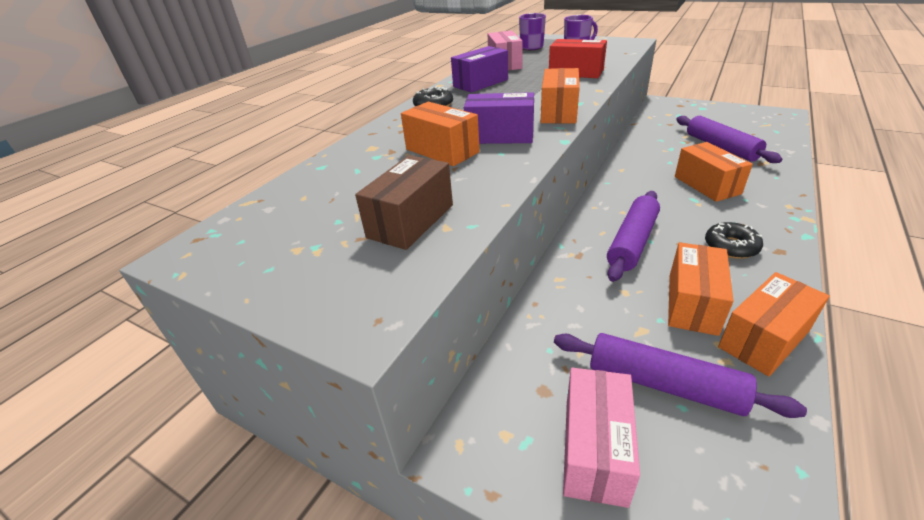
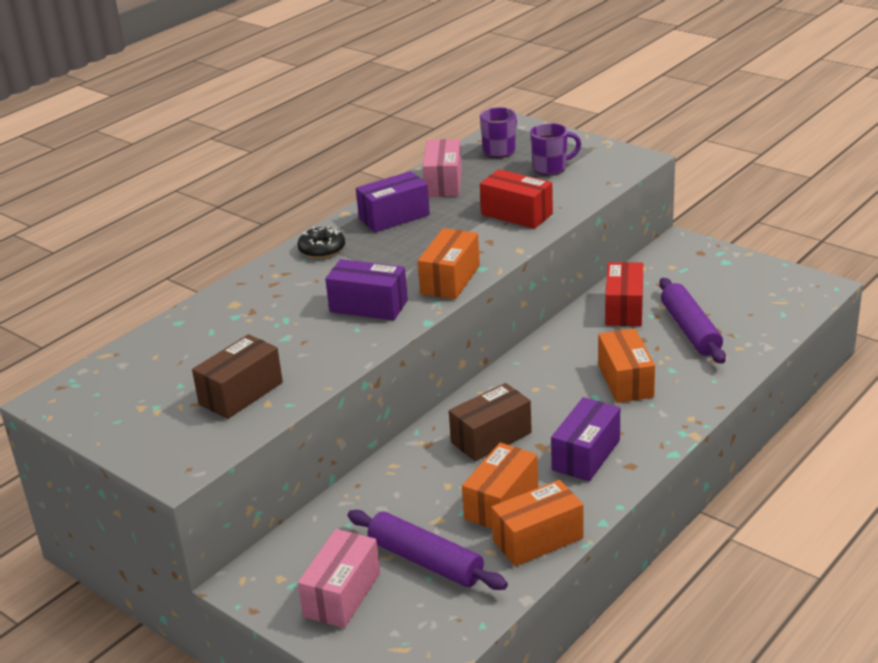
camera: 10 degrees right, 5 degrees down
(442, 151) = (301, 318): orange box -> none
(632, 242) = (491, 437): purple rolling pin -> brown box
(659, 140) = (624, 308): none -> red box
(731, 246) = (586, 455): black donut -> purple box

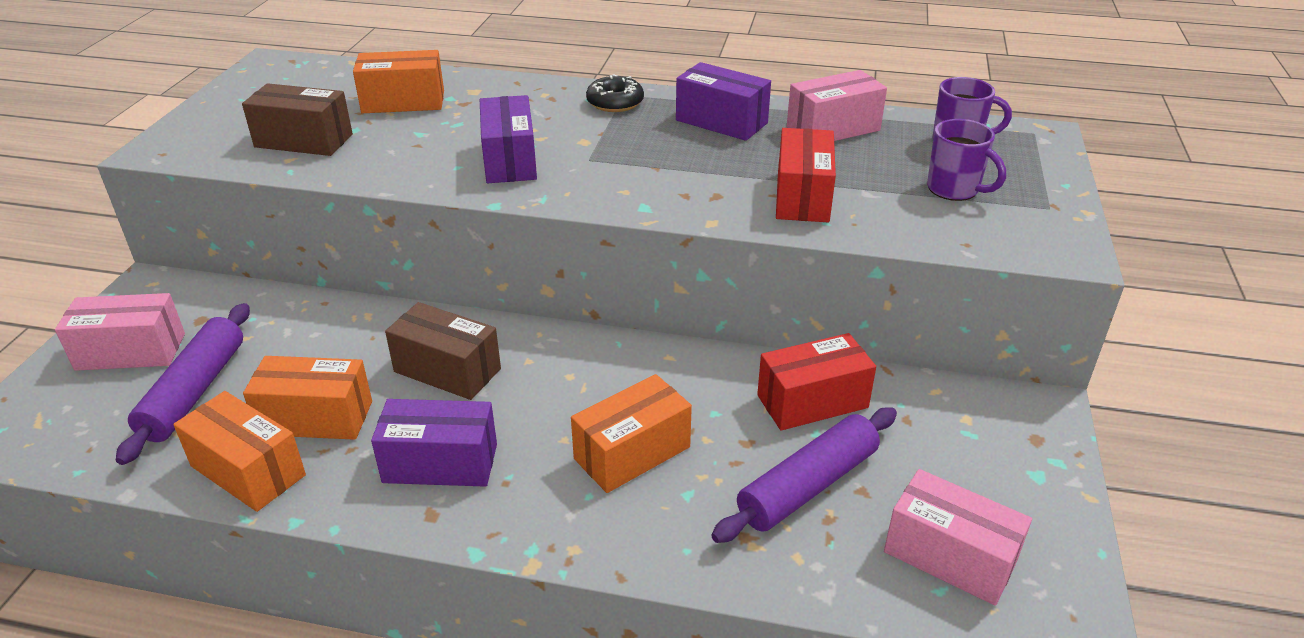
camera: 60 degrees right, 5 degrees up
(450, 279) = (602, 194): orange box -> orange box (403, 102)
(764, 304) = (949, 556): none -> pink box

